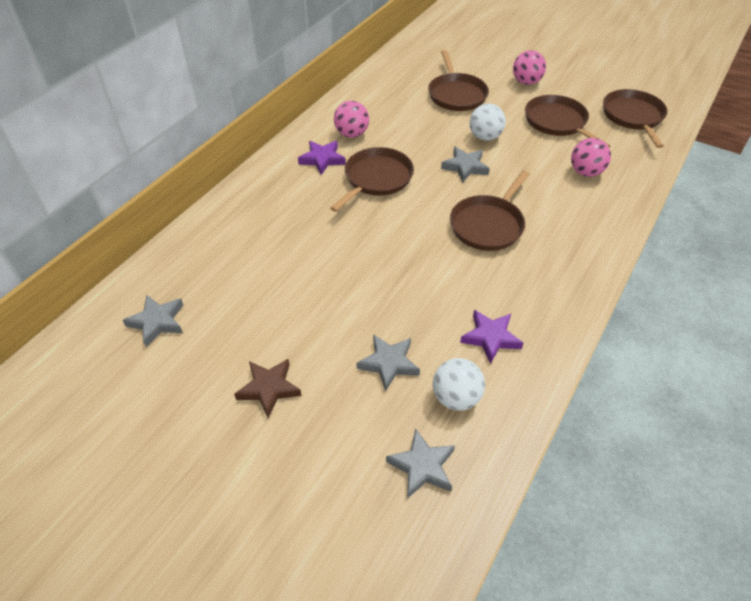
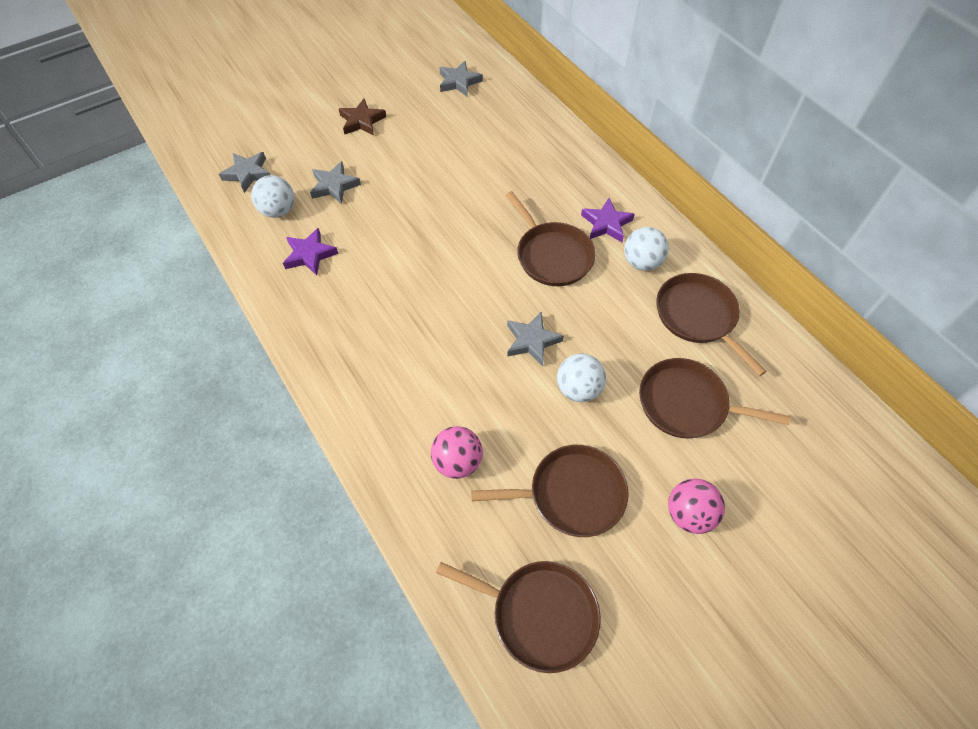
camera: 115 degrees right, 10 degrees up
(352, 134) = (641, 262): pink ball -> white ball
(488, 225) = (432, 317): brown pan -> brown pan (698, 316)

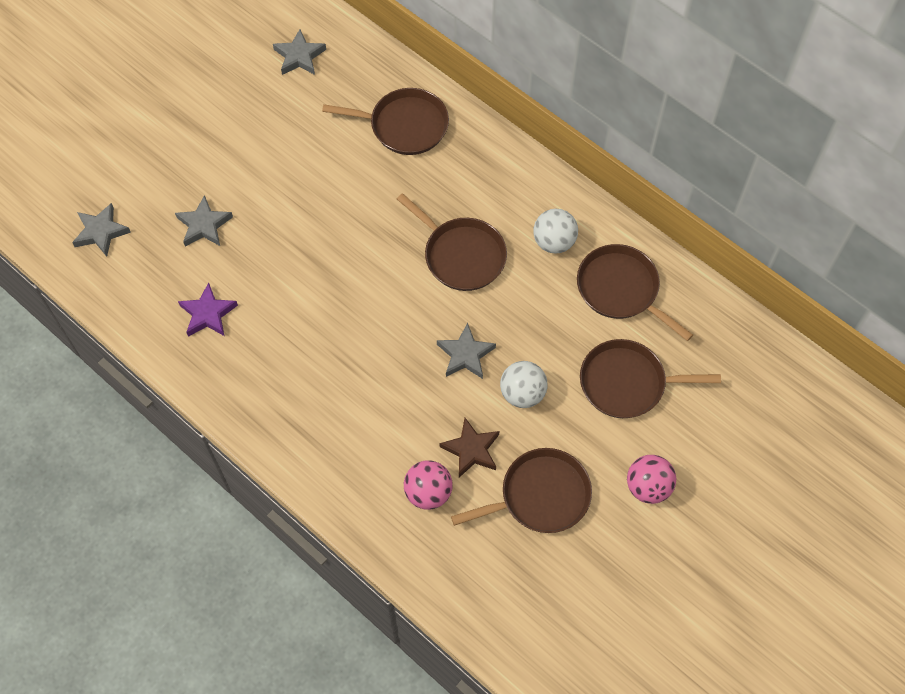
camera: 15 degrees left, 5 degrees up
(278, 211) = (154, 270): white ball -> none
(362, 121) = (205, 134): brown star -> brown star (471, 450)
(539, 614) = (538, 606): brown pan -> brown pan (405, 126)
(606, 224) = (508, 205): purple star -> none

